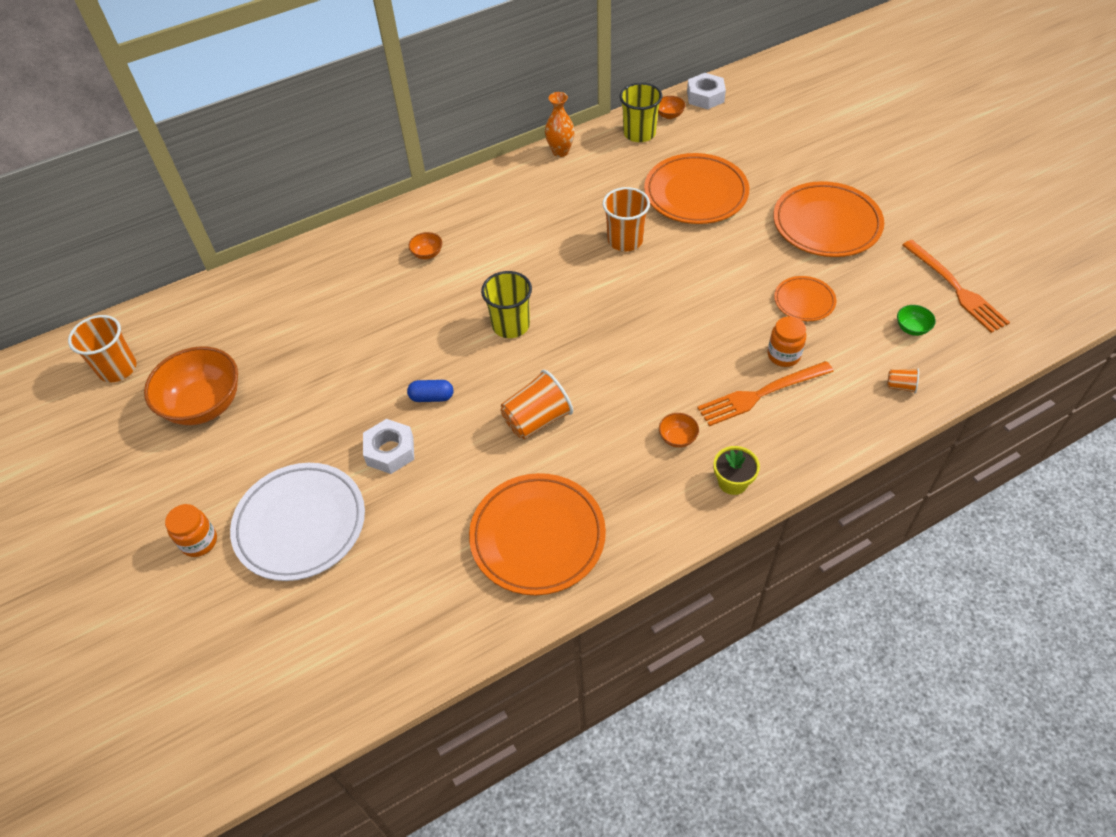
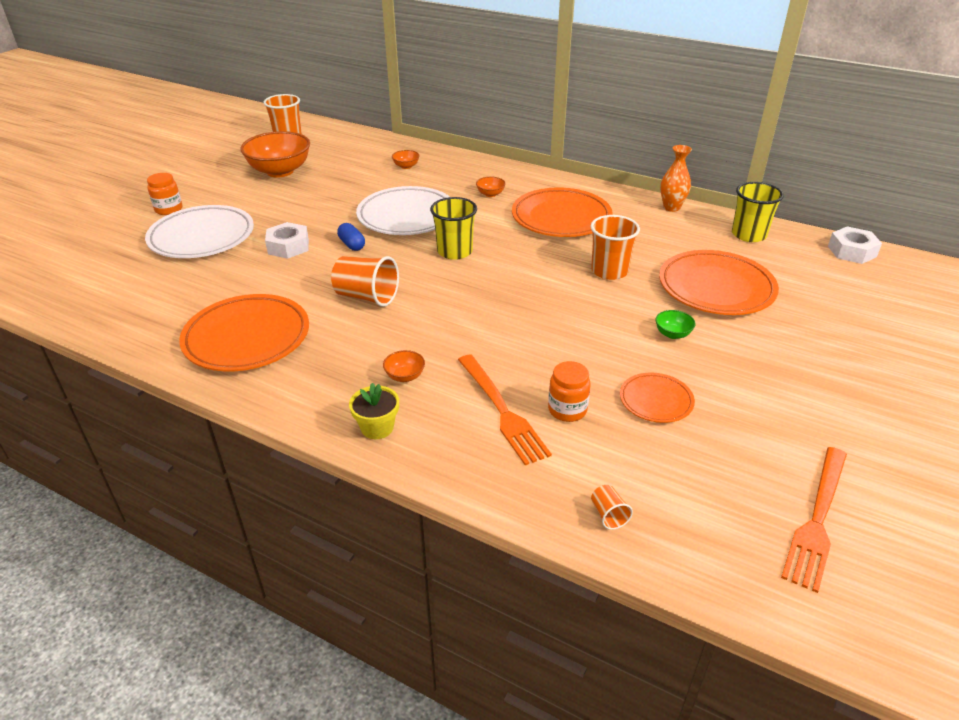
camera: 55 degrees right, 15 degrees down
(413, 333) = (407, 216): none -> white plate
(669, 115) = (796, 241): orange bowl -> orange bowl (406, 166)
(761, 394) = (502, 411): orange fork -> orange fork turned 150 degrees counterclockwise
(826, 224) = (785, 382): orange plate -> orange plate (561, 218)
(912, 328) = (707, 498): green bowl -> green bowl (672, 334)

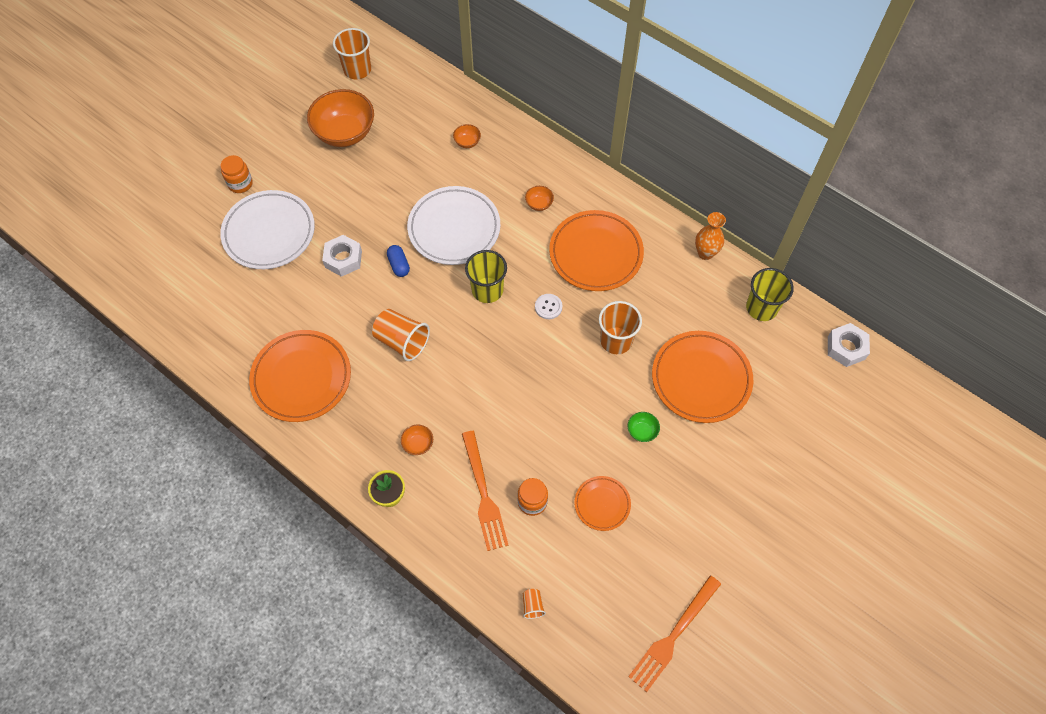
camera: 10 degrees right, 25 degrees up
(525, 256) = (548, 307): none -> white button

